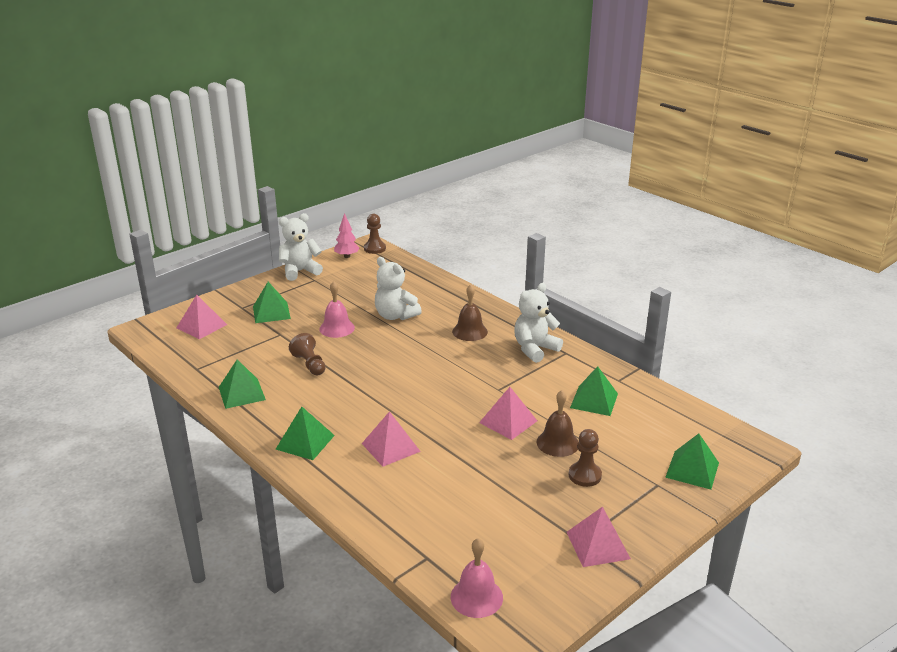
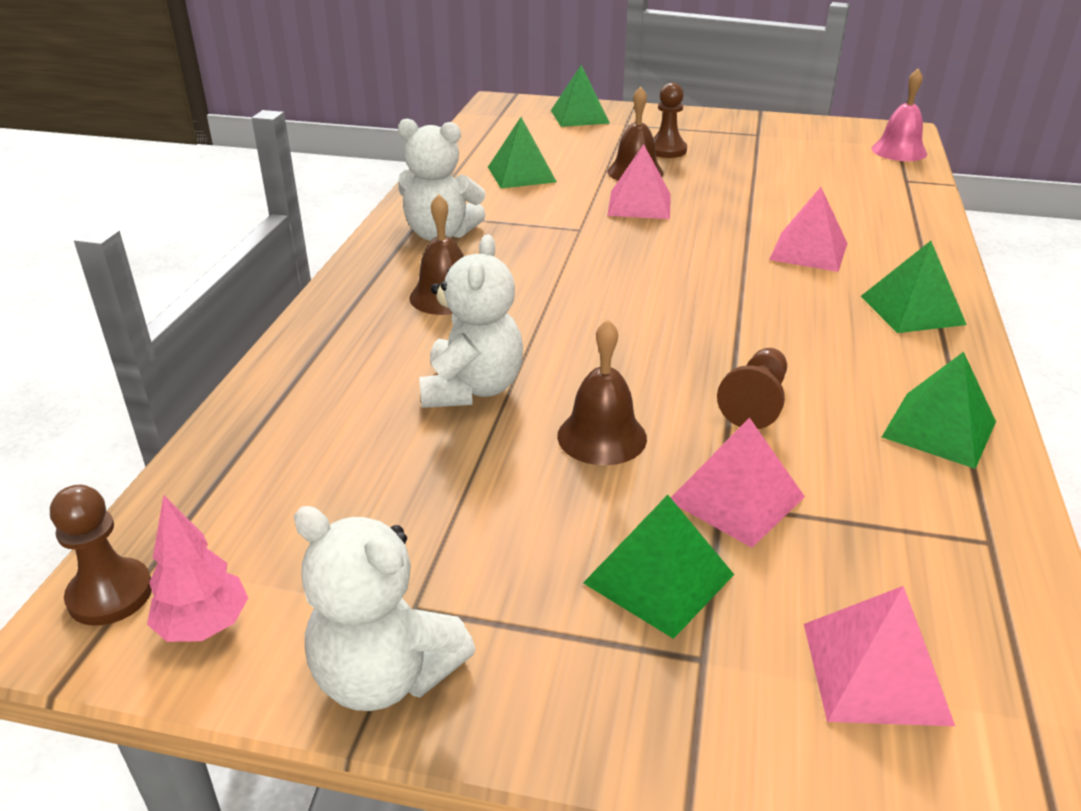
camera: 125 degrees left, 5 degrees up
(337, 328) = (602, 436): pink bell -> brown bell
(598, 545) = (750, 127): pink pyramid -> pink pyramid (736, 498)

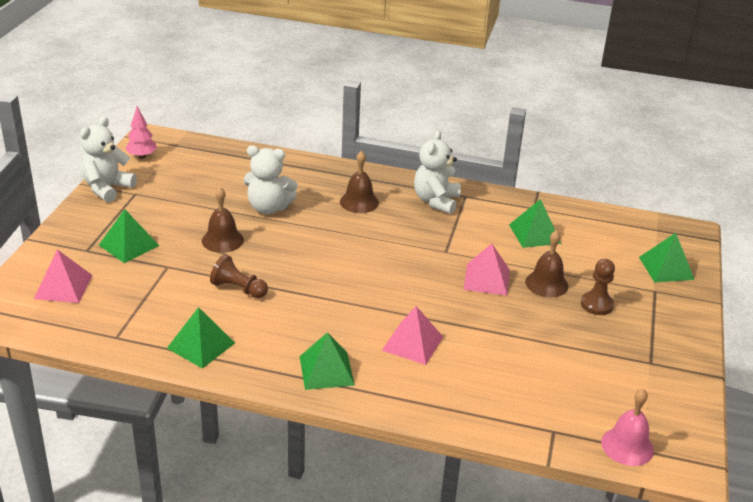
camera: 90 degrees right, 0 degrees up
(110, 594) = (163, 139): brown pawn -> none
(736, 498) = (168, 271): pink pyramid -> none

